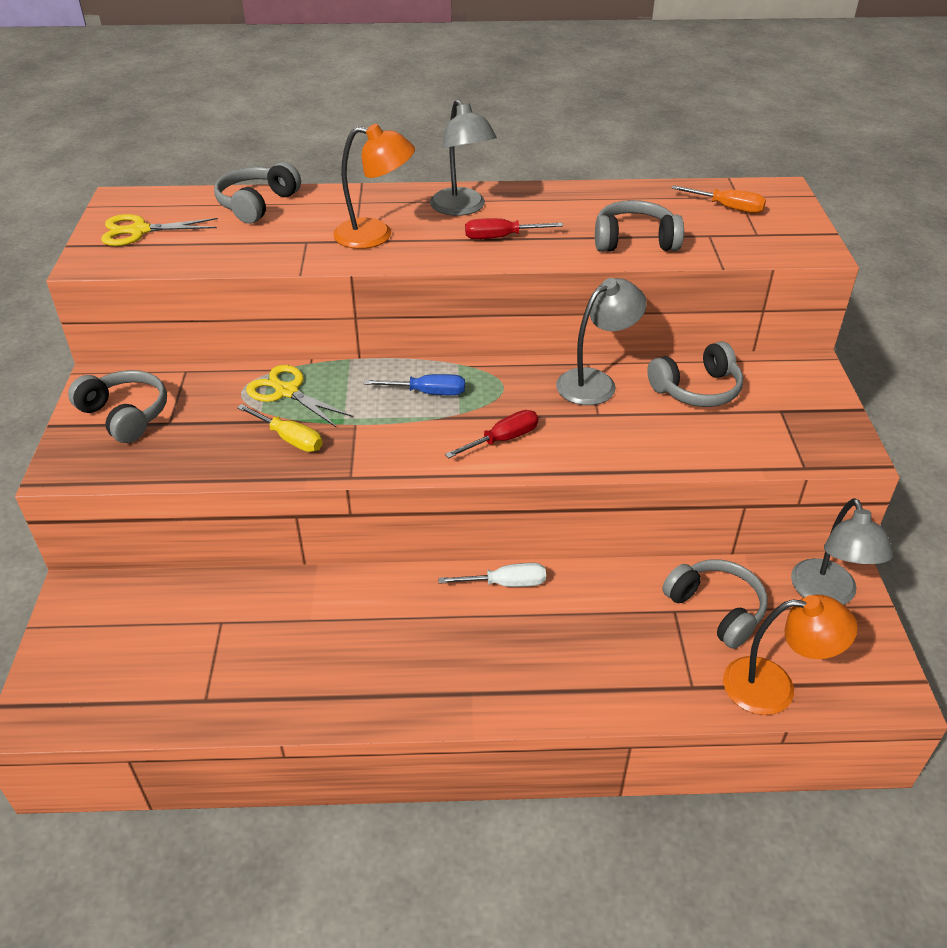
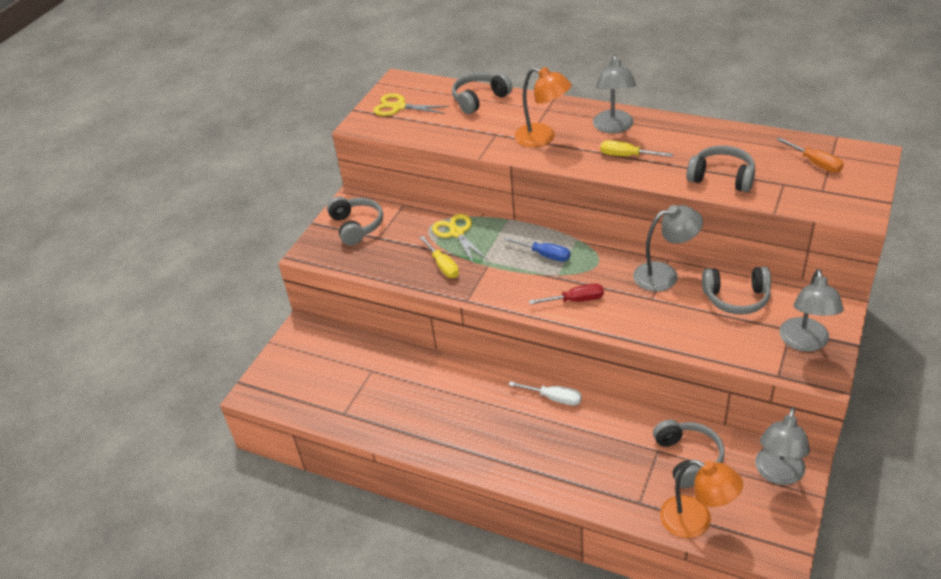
camera: 30 degrees right, 0 degrees up
(501, 237) = (627, 156): red screwdriver -> yellow screwdriver
(807, 421) = (805, 342): none -> grey lamp

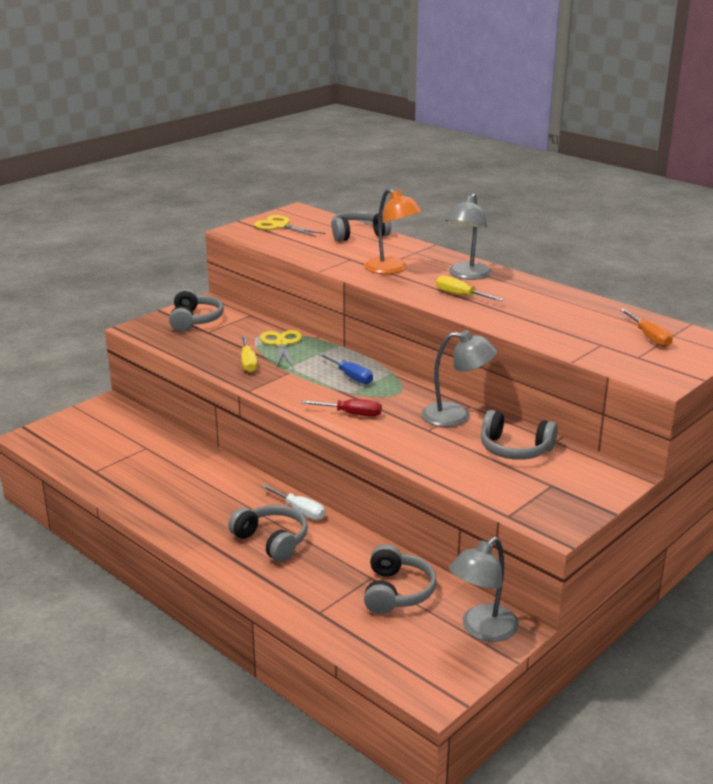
camera: 15 degrees right, 15 degrees down
(696, 521) = (365, 643): orange lamp -> none
(722, 177) = (541, 328): grey headphones -> grey headphones (272, 541)
(805, 342) = (559, 498): grey lamp -> none

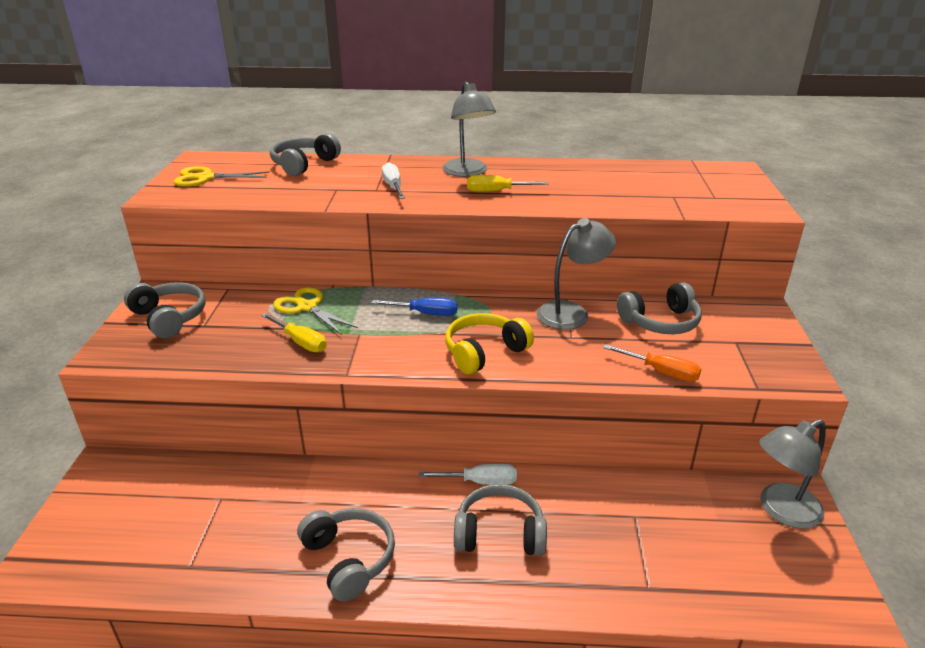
camera: 40 degrees left, 5 degrees up
(351, 414) = (484, 352): red screwdriver -> yellow headphones
(392, 269) = (393, 187): orange lamp -> white screwdriver
(397, 592) = (674, 517): grey headphones -> grey headphones (349, 559)
(482, 630) = (781, 511): grey lamp -> grey lamp turned 60 degrees clockwise
(649, 337) = (689, 179): orange screwdriver -> orange screwdriver (661, 372)

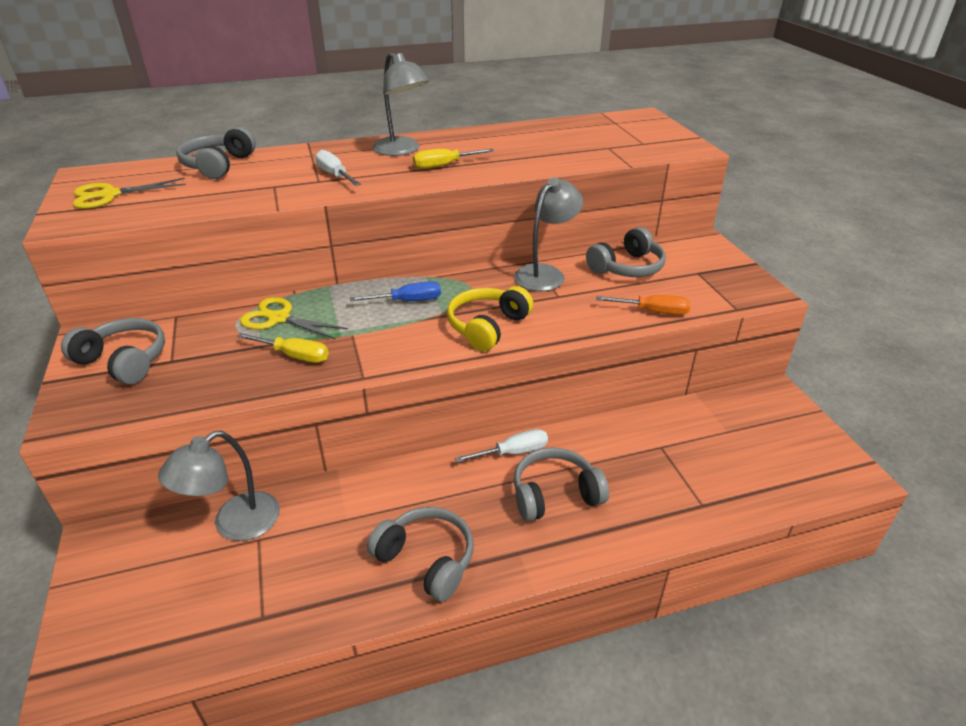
camera: 20 degrees left, 5 degrees up
(781, 511) = (770, 411): grey lamp -> grey lamp (235, 524)

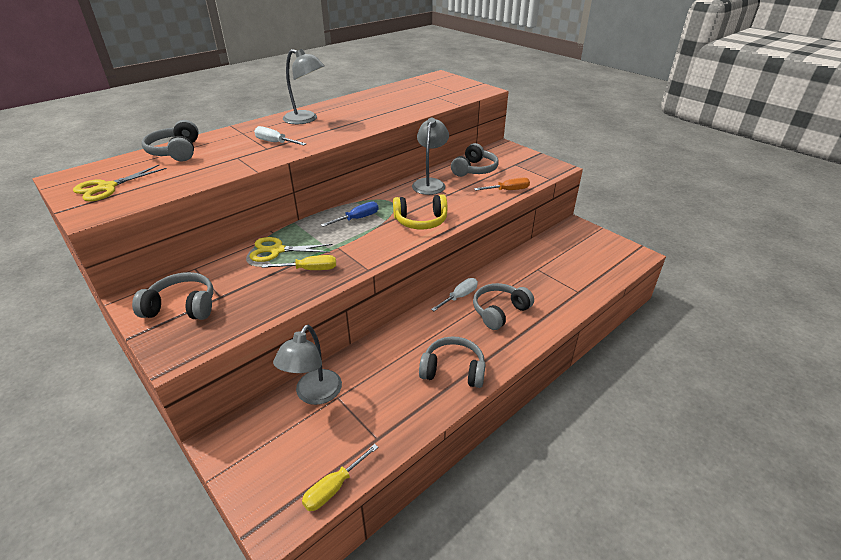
camera: 25 degrees left, 0 degrees up
(444, 165) = (345, 124): yellow screwdriver -> yellow screwdriver (334, 487)
(487, 327) = (421, 221): yellow headphones -> yellow headphones turned 105 degrees counterclockwise

